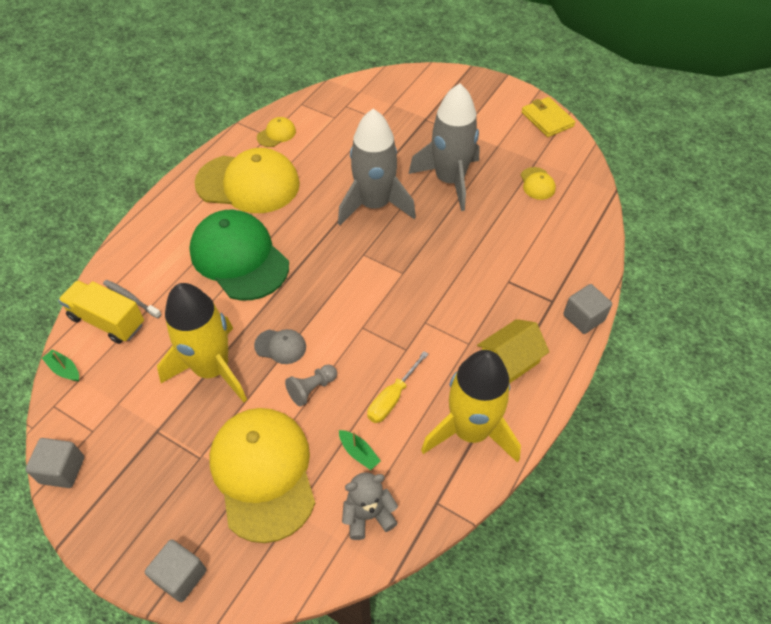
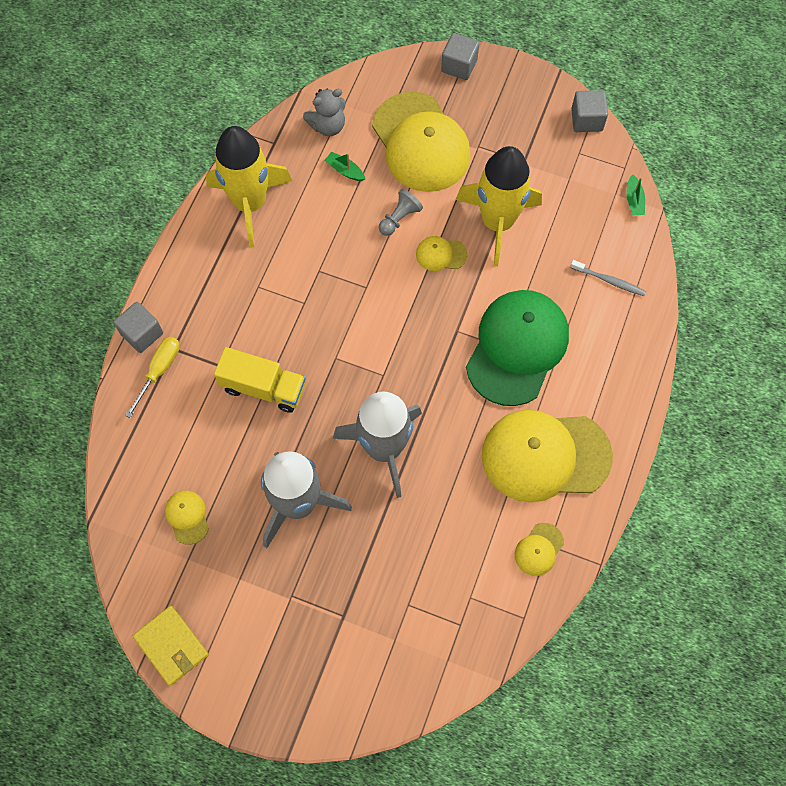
camera: 170 degrees right, 15 degrees up
(64, 369) = (634, 200): green boat -> green boat turned 60 degrees clockwise
(107, 321) = (620, 253): yellow truck -> yellow truck (263, 387)
(239, 258) = (517, 348): green cap -> green cap turned 105 degrees counterclockwise
(280, 346) = (441, 254): grey cap -> yellow cap
(392, 398) = (324, 221): yellow screwdriver -> yellow screwdriver (159, 371)
(509, 361) = (217, 274): yellow house -> none

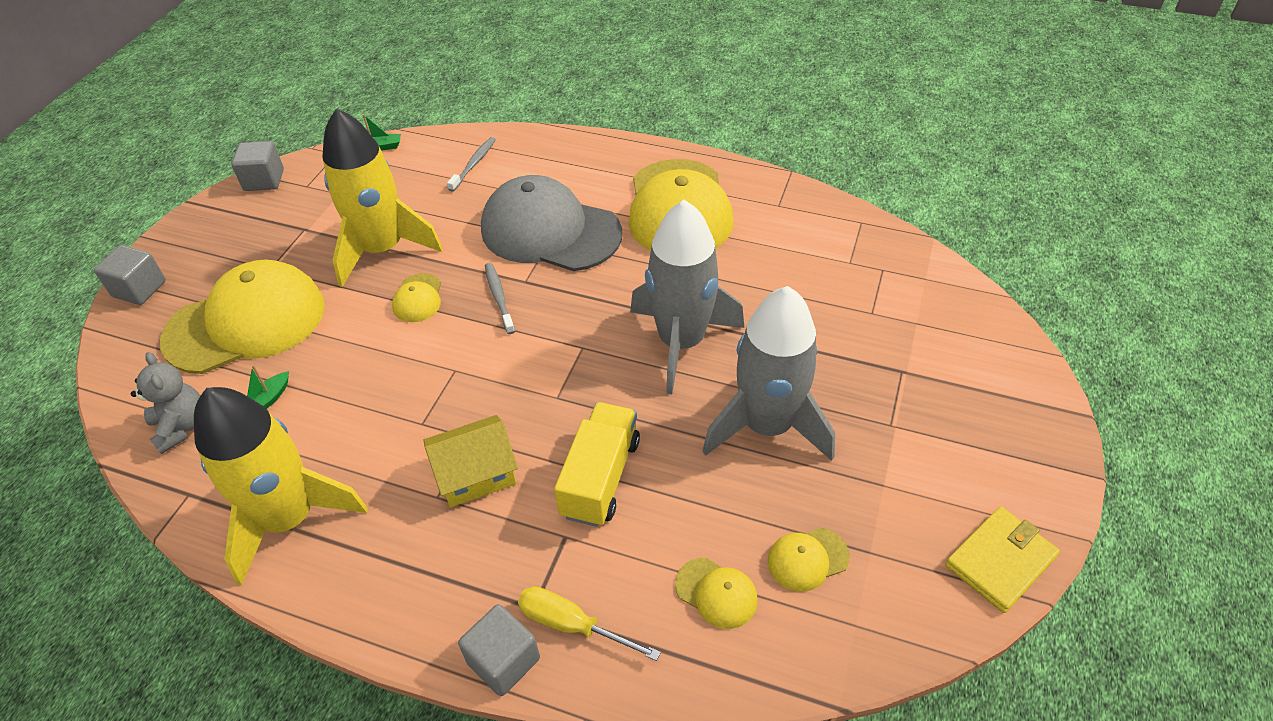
camera: 90 degrees left, 20 degrees down
(273, 308) = (476, 474): none -> yellow house
(399, 218) = (357, 340): grey pawn -> none
(439, 312) = (499, 297): none -> grey toothbrush
(517, 348) = (550, 231): green cap -> grey cap
(539, 549) = (784, 212): yellow cap -> yellow cap (716, 593)

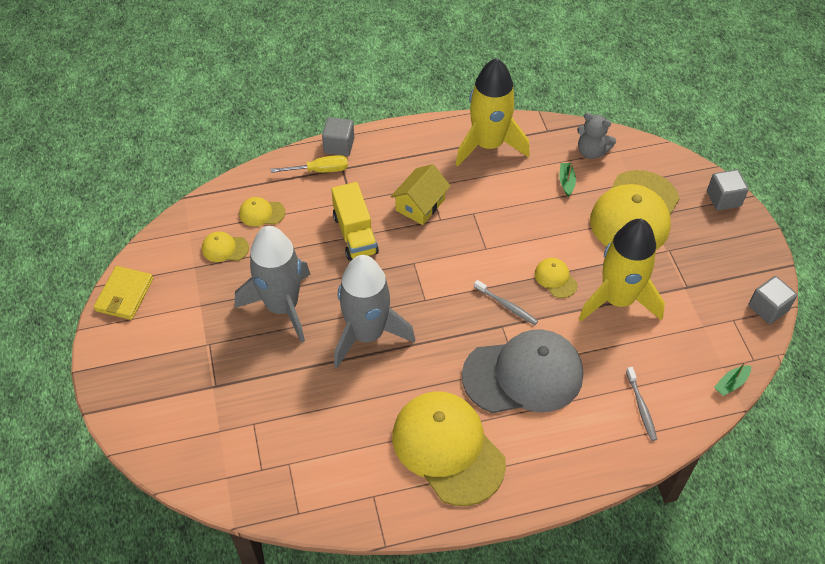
camera: 145 degrees right, 5 degrees up
(807, 559) = (225, 248): yellow cap -> yellow cap turned 120 degrees counterclockwise

